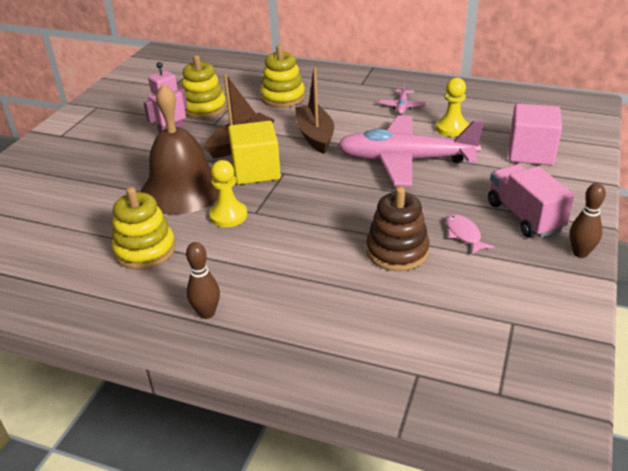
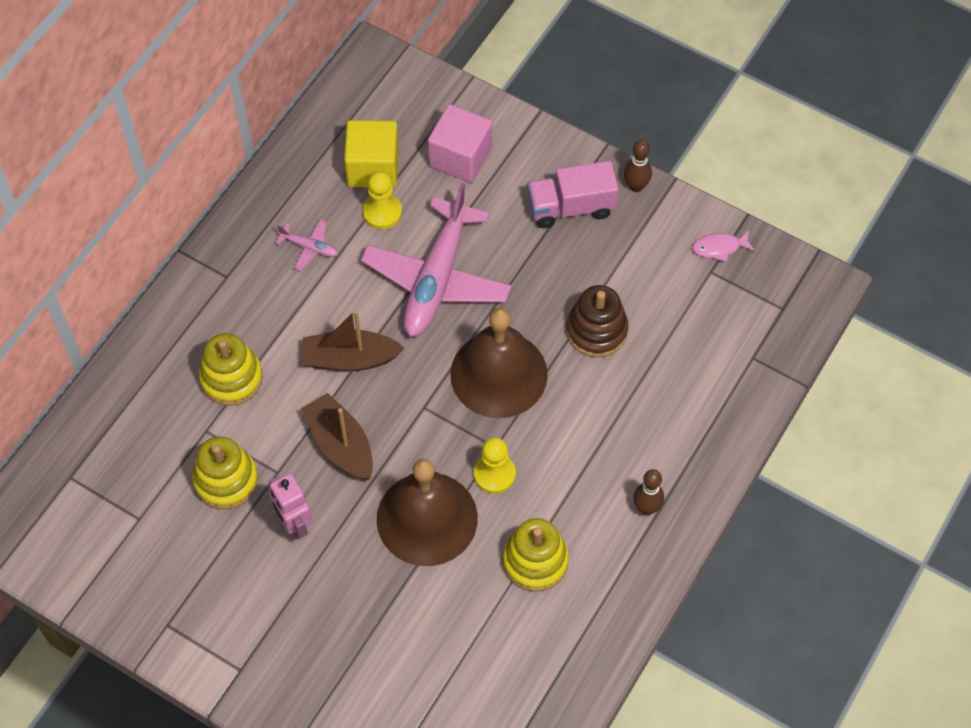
camera: 80 degrees left, 25 degrees up
(256, 171) = (411, 435): yellow cube -> yellow cube (373, 167)
(327, 203) = (499, 374): none -> brown bell
(464, 234) = (585, 267): pink fish -> pink fish (719, 247)

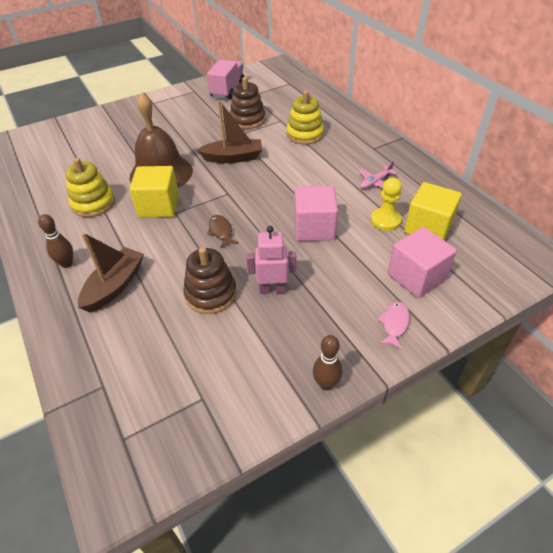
camera: 120 degrees right, 15 degrees down
(226, 480) = (247, 120): yellow stacking toy -> brown stacking toy
(294, 524) = (204, 132): pink robot -> pink robot (272, 289)
(350, 359) = (283, 175): brown boat -> brown boat (115, 286)
(437, 279) = (314, 228): pink plane -> pink cube
(494, 474) = (159, 206): yellow pawn -> yellow cube
(499, 374) = (221, 231): brown bell -> brown fish
(571, 207) = (330, 326): pink truck -> pink truck (227, 90)
(719, 247) = (220, 419): pink fish -> pink fish (394, 324)

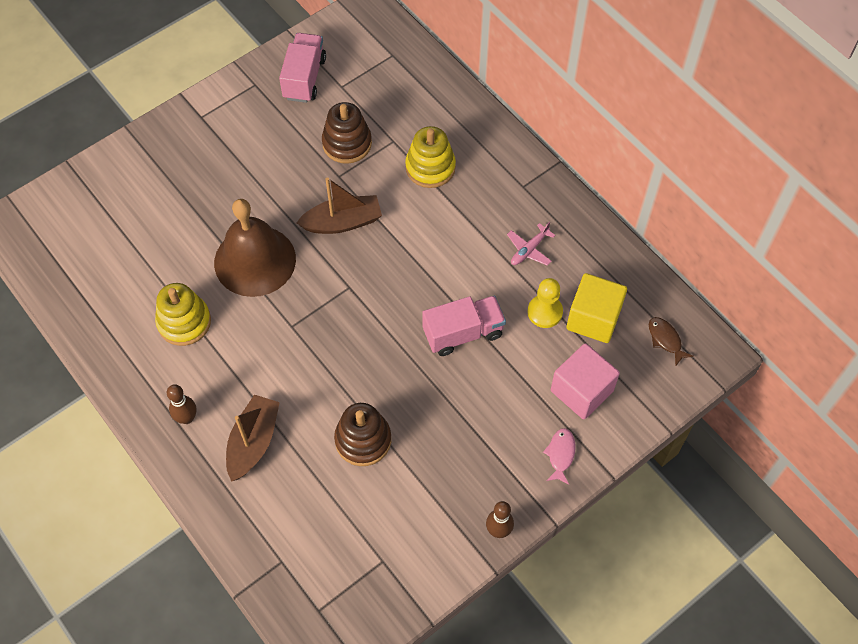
camera: 10 degrees left, 15 degrees up
(159, 206) = (268, 318): yellow cube -> none
(221, 231) = (354, 350): brown fish -> brown fish (665, 340)
(272, 289) = (429, 426): pink robot -> none
(314, 228) = (463, 333): pink cube -> pink truck

